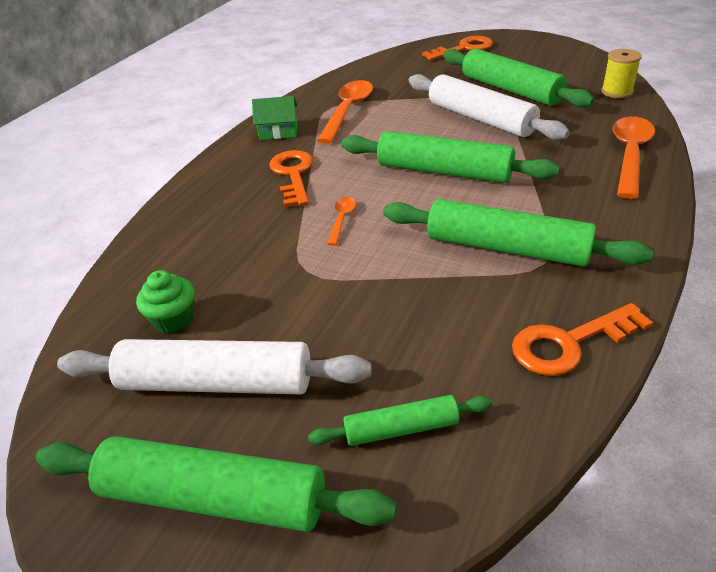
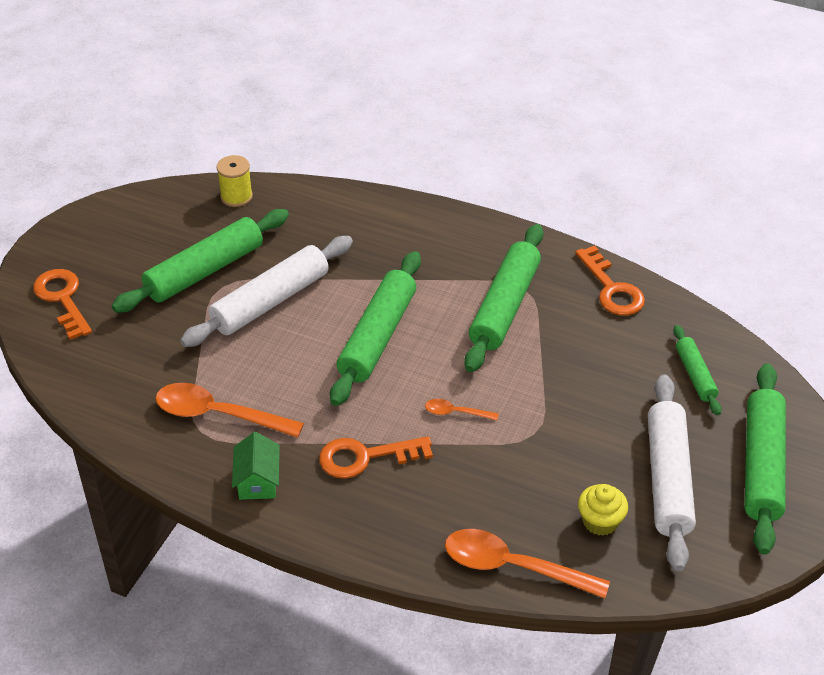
camera: 95 degrees left, 5 degrees up
(174, 319) = (600, 521): green cupcake -> yellow cupcake
(630, 155) = (368, 214): orange spoon -> orange spoon (514, 567)

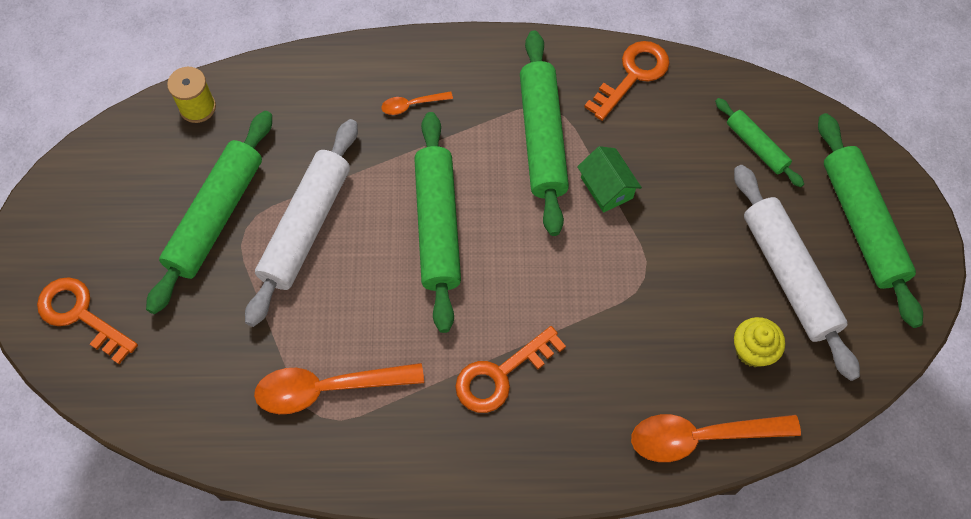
camera: 25 degrees left, 20 degrees up
(258, 480) = (410, 449): green house -> green house (607, 187)
(456, 412) = (560, 284): orange spoon -> orange spoon (412, 105)
(612, 289) = (632, 75): orange key -> orange key turned 90 degrees counterclockwise

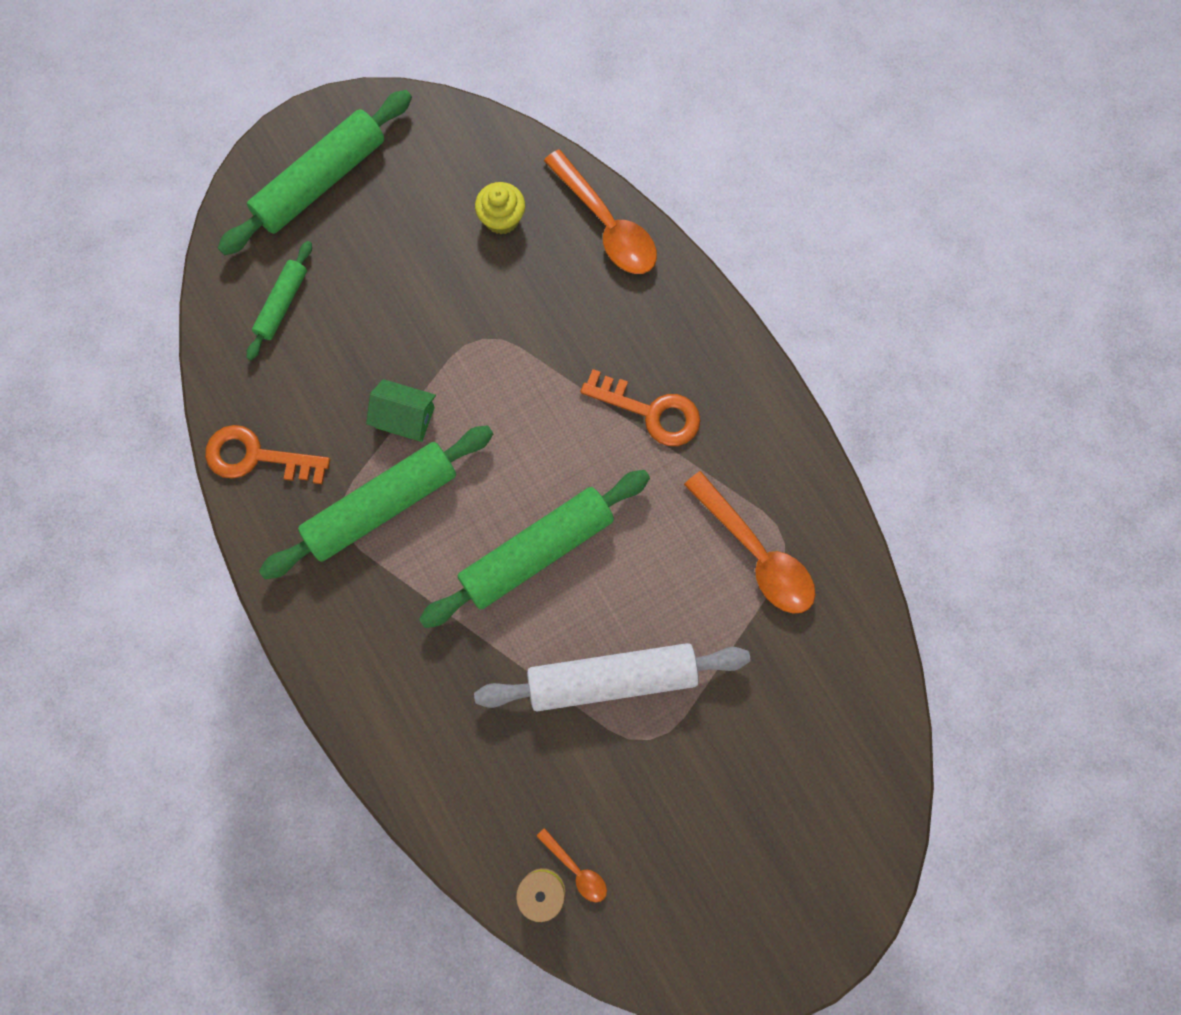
camera: 120 degrees left, 10 degrees up
(80, 315) = (834, 840): orange key -> none
(216, 216) = (654, 779): green rolling pin -> none
(412, 105) = (412, 659): orange spoon -> orange spoon (576, 869)
(607, 187) = (405, 417): green house -> green house turned 75 degrees clockwise
(789, 276) = (410, 220): white rolling pin -> none

